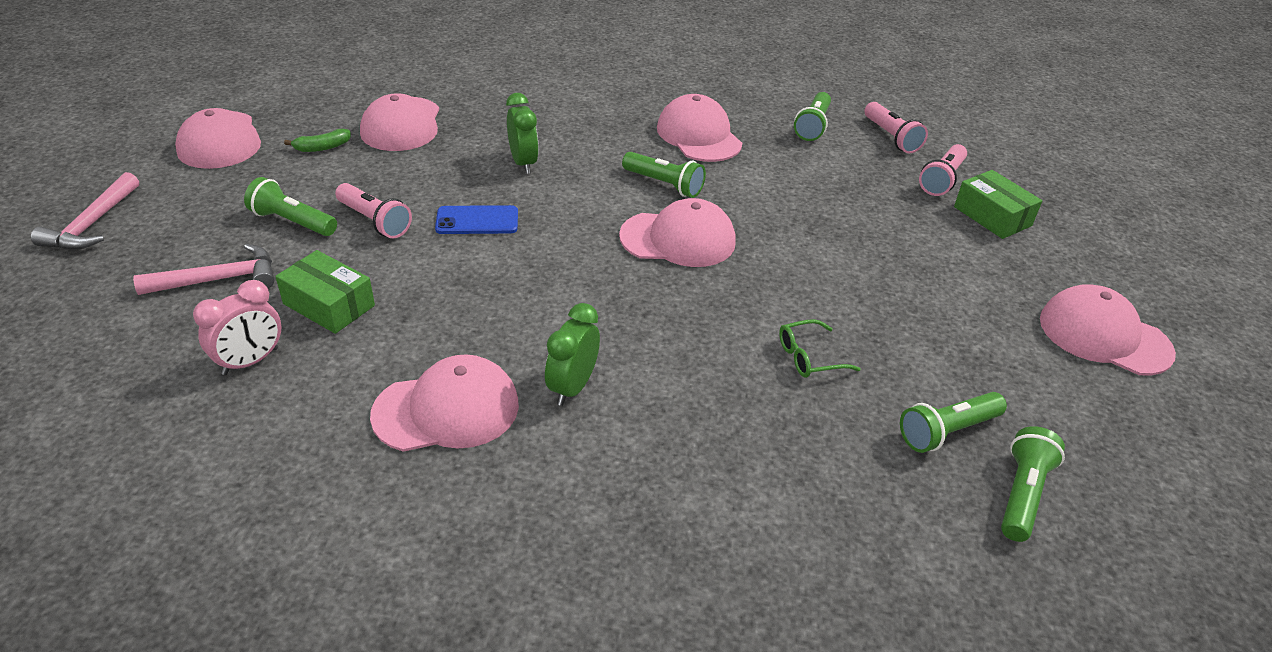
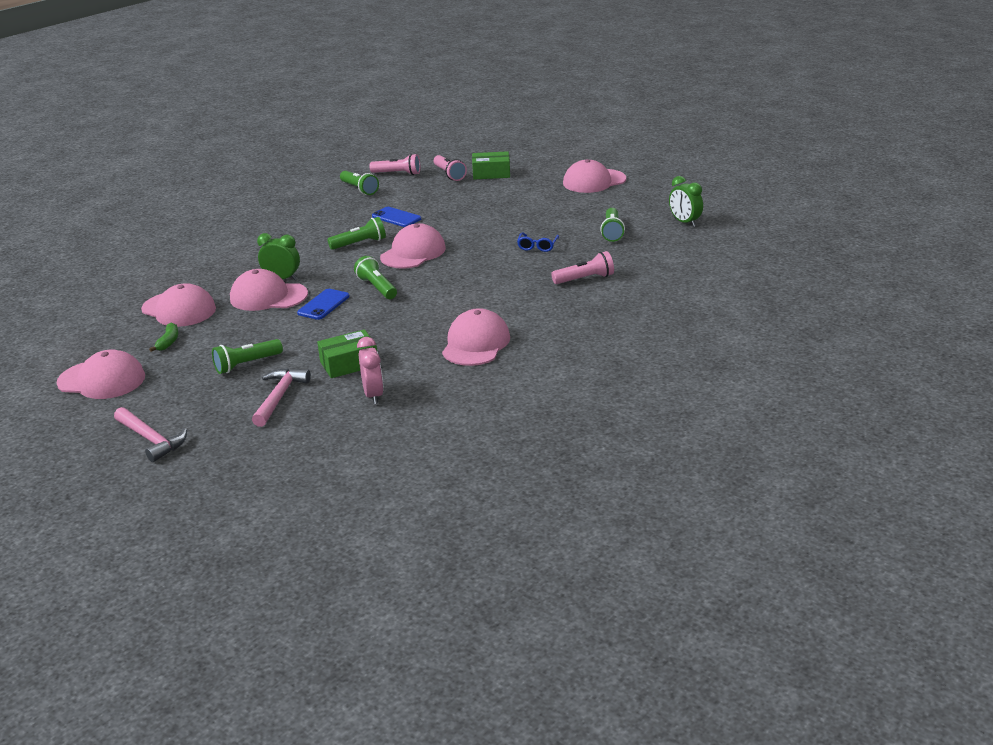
camera: 55 degrees left, 10 degrees down
(375, 221) = (282, 337): pink flashlight -> pink flashlight (585, 279)
(572, 387) = (495, 307): green clock -> green clock (684, 222)
(699, 136) = (325, 221): pink cap -> pink cap (268, 296)
(765, 185) = (396, 217): none -> blue phone
(809, 357) = (537, 246): green glasses -> blue glasses
(1021, 494) = (657, 229): green flashlight -> green flashlight (377, 287)

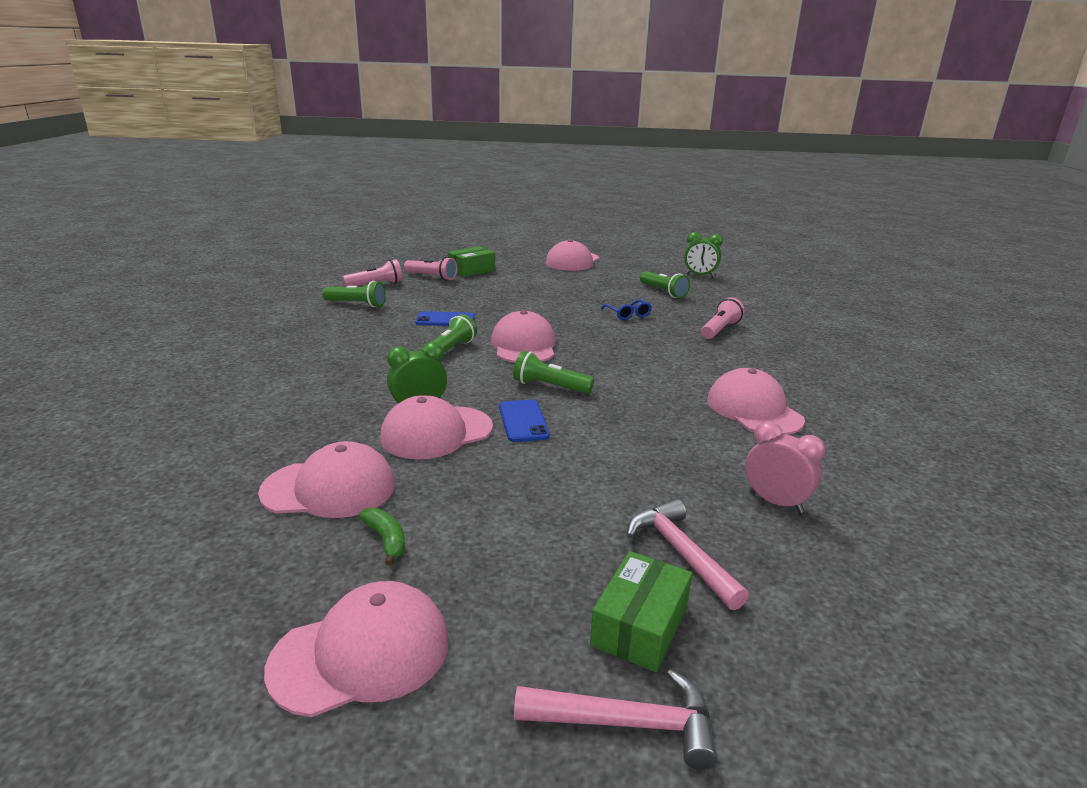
camera: 40 degrees left, 5 degrees down
(246, 364) = (559, 527): green flashlight -> none
(349, 364) = (678, 476): green box -> green box (639, 625)

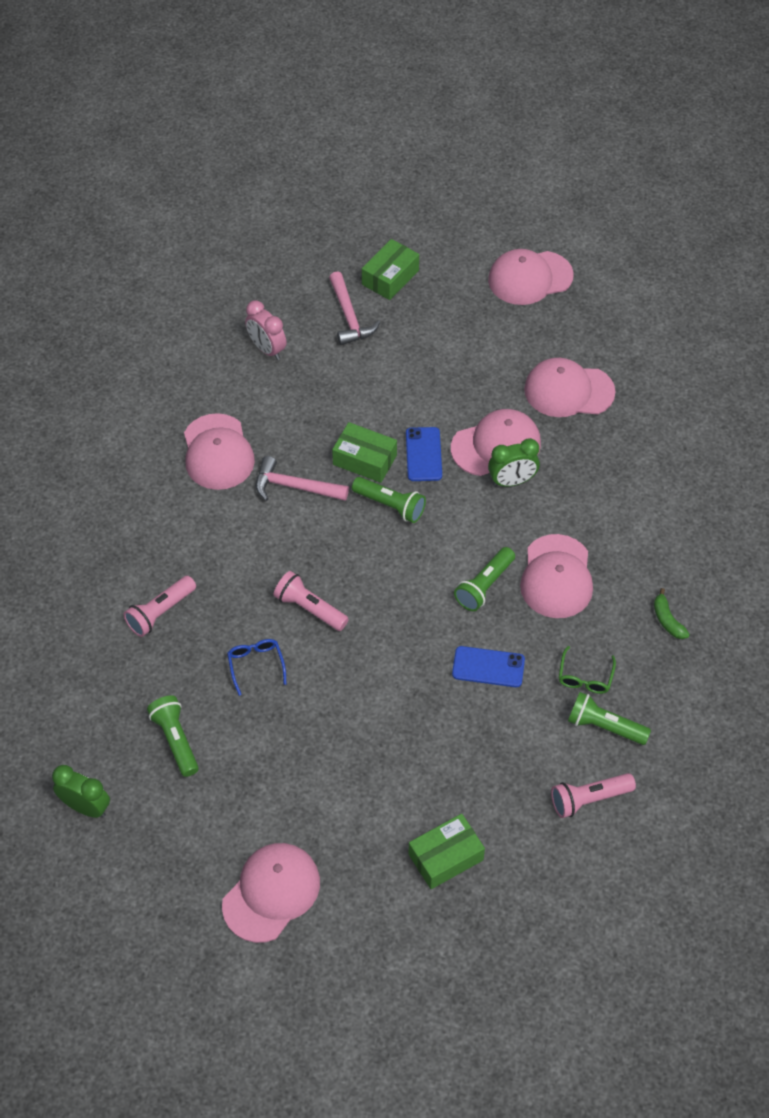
camera: 170 degrees left, 30 degrees up
(366, 319) = (585, 677): none -> green glasses
(386, 540) = (525, 343): green banana -> green banana (667, 620)
(432, 277) = (508, 828): pink flashlight -> pink flashlight (309, 608)
(523, 345) = (402, 591): pink cap -> pink cap (556, 577)
(589, 413) = (364, 460): none -> green box
(627, 723) = (411, 237): pink hammer -> pink hammer (294, 487)

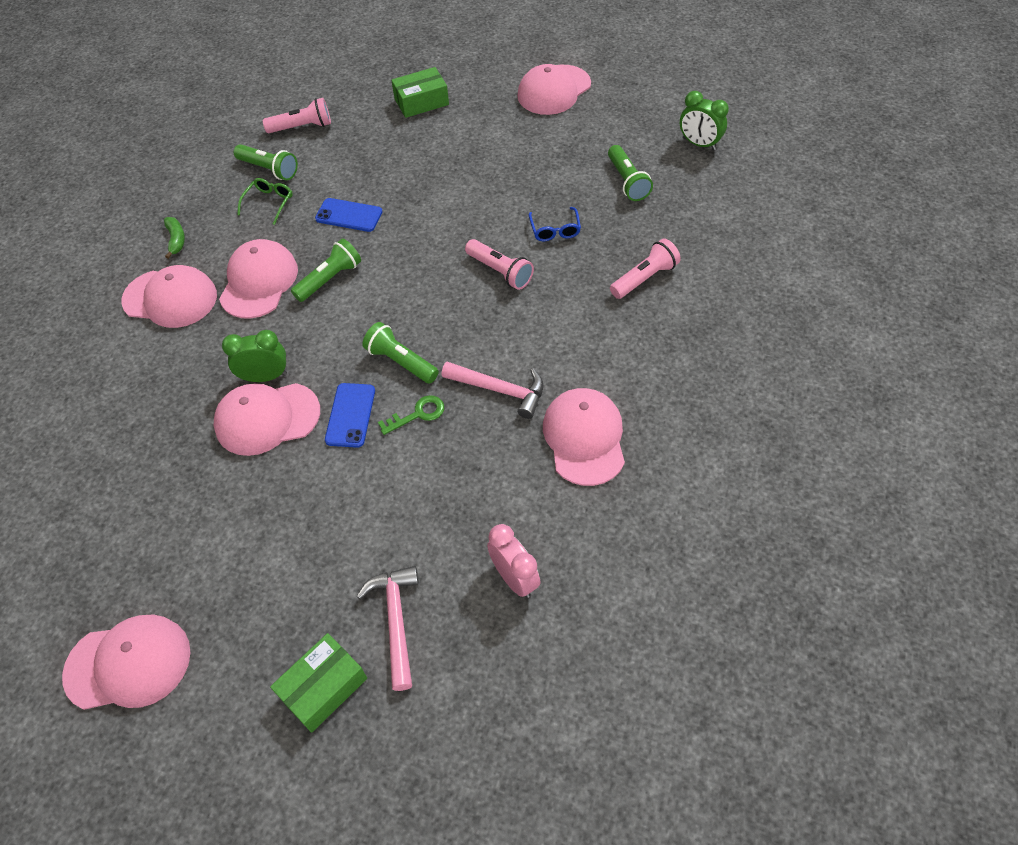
camera: 170 degrees left, 0 degrees up
(364, 460) = (417, 414): green box -> green key
(568, 391) = (157, 480): pink cap -> pink cap (170, 298)

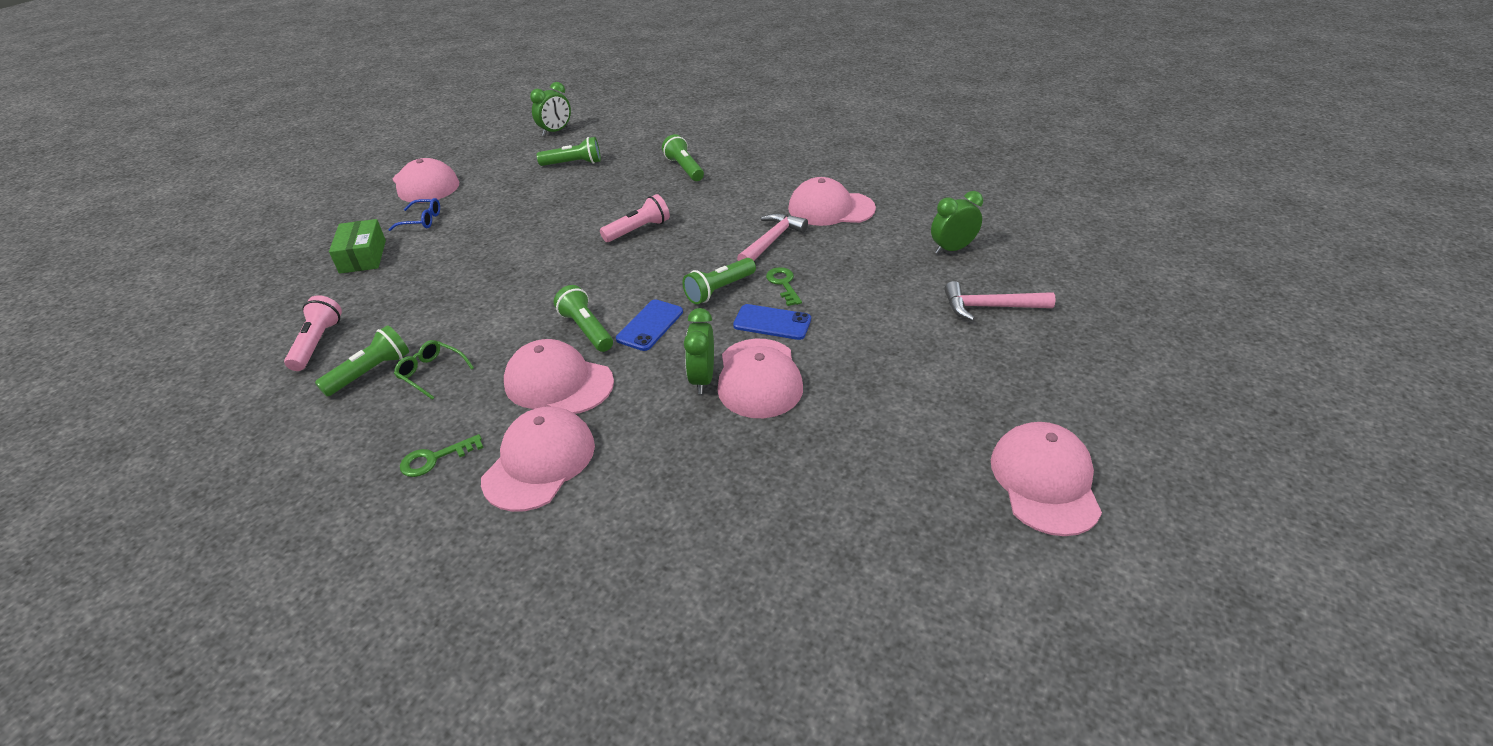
camera: 80 degrees left, 15 degrees down
(176, 240) = (435, 458): green banana -> green key
(323, 687) = (1053, 348): green box -> none
(349, 215) = (500, 313): blue phone -> blue phone (650, 325)
(514, 578) = (952, 249): pink clock -> green clock
(555, 230) = (606, 200): blue glasses -> blue glasses (422, 220)
(644, 278) = (684, 168): pink flashlight -> green flashlight

